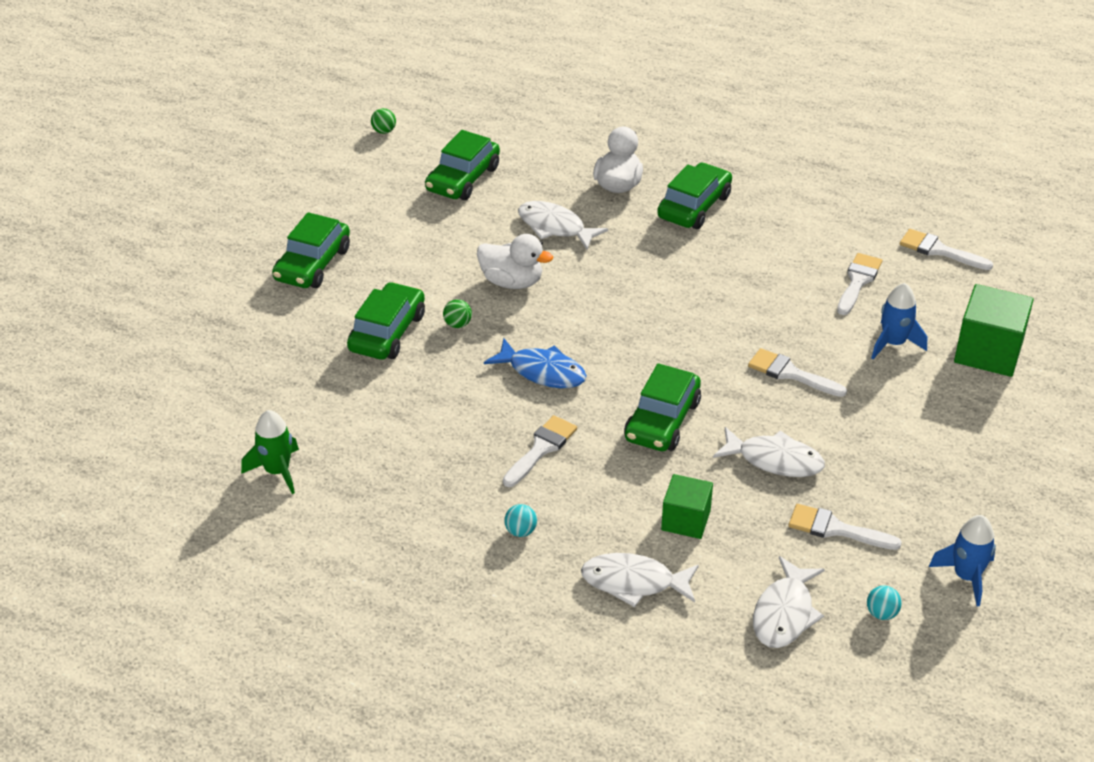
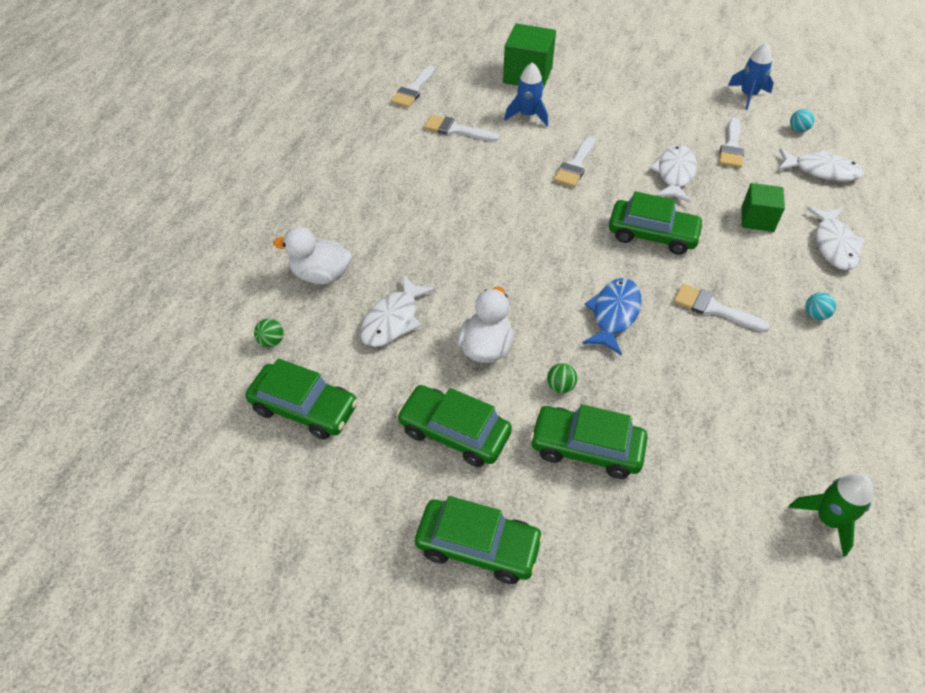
camera: 95 degrees left, 10 degrees up
(384, 131) = (192, 507): green ball -> green ball (271, 341)
(694, 206) = (357, 221): green car -> green car (454, 432)

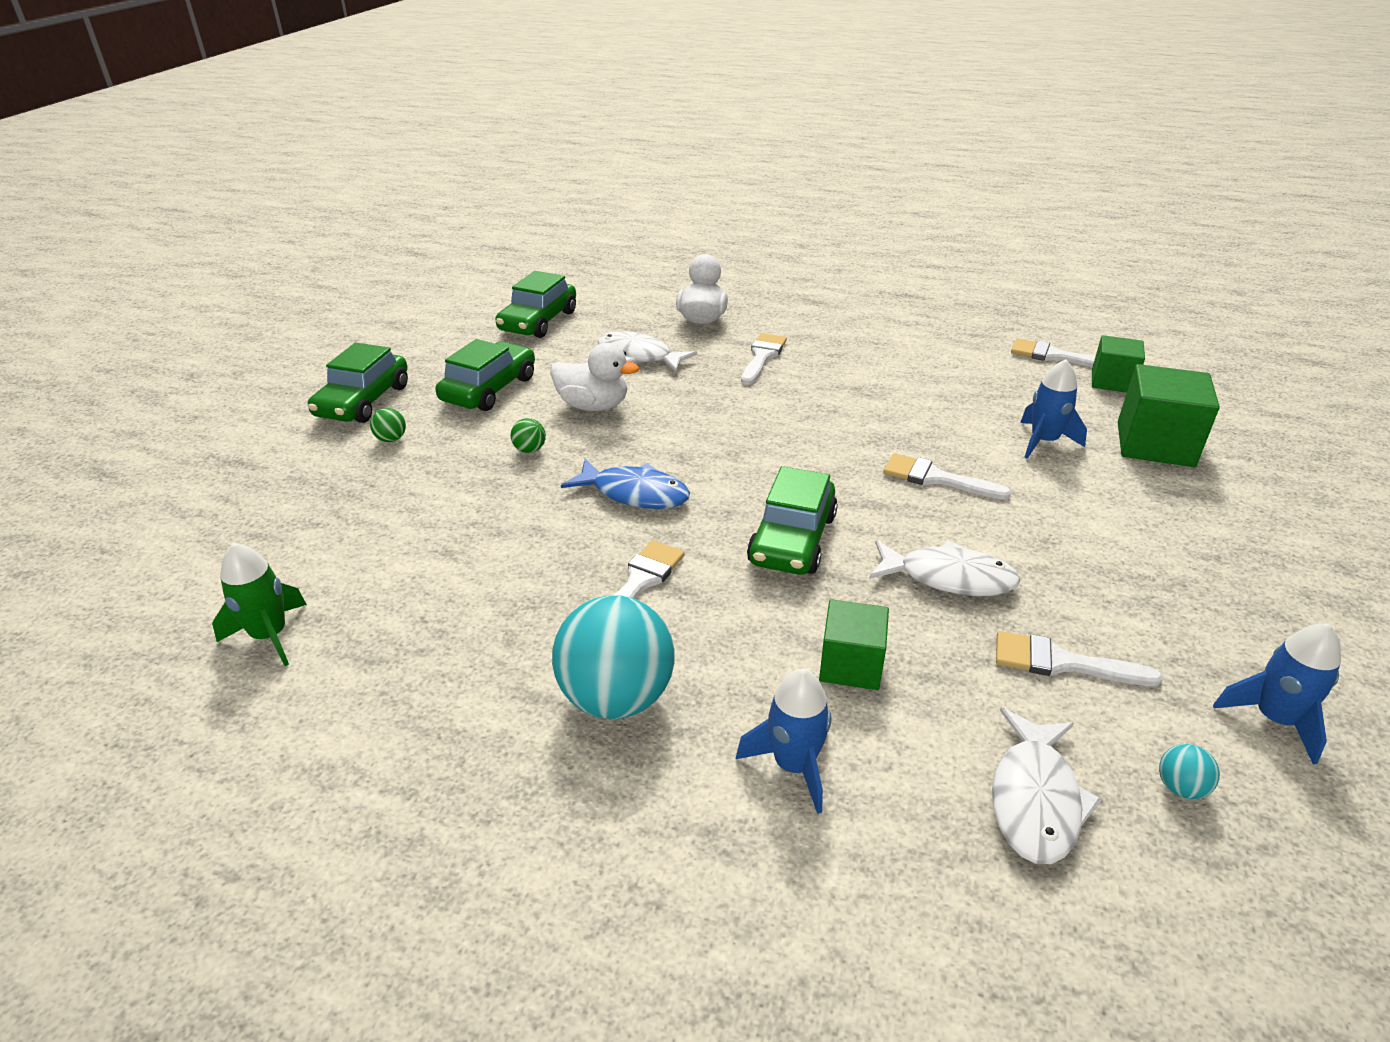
camera: 90 degrees right, 15 degrees down
(271, 341) = (617, 303): green ball -> green ball (391, 439)
(450, 74) = (1112, 381): none -> green cube
(456, 130) = (979, 386): white brush -> white brush (762, 356)
(586, 448) = (443, 462): green car -> none
(815, 315) = (617, 697): turquoise ball -> turquoise ball, size x2.47
(834, 245) = (793, 765): white fish -> blue rocket

